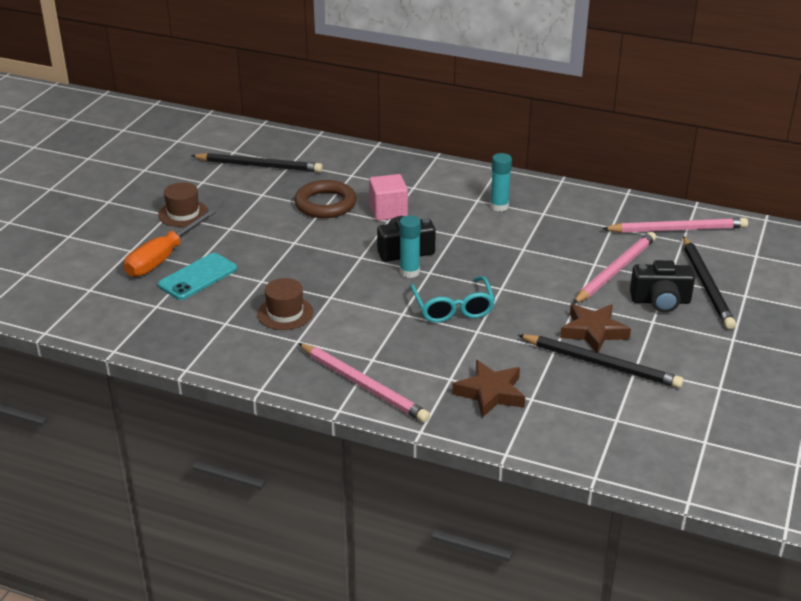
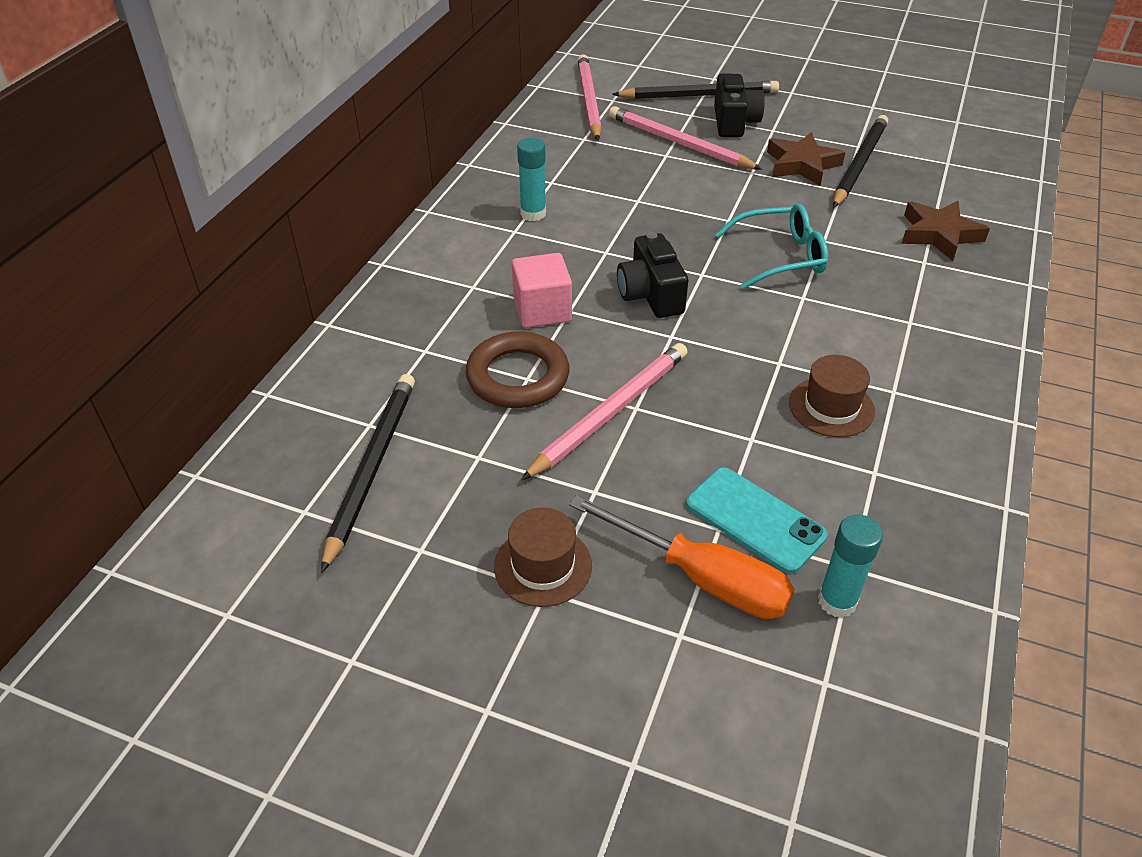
camera: 90 degrees left, 10 degrees up
(363, 385) = (966, 328): pink pencil -> pink pencil (610, 412)
(409, 272) = (704, 291): turquoise glue stick -> turquoise glue stick (837, 601)

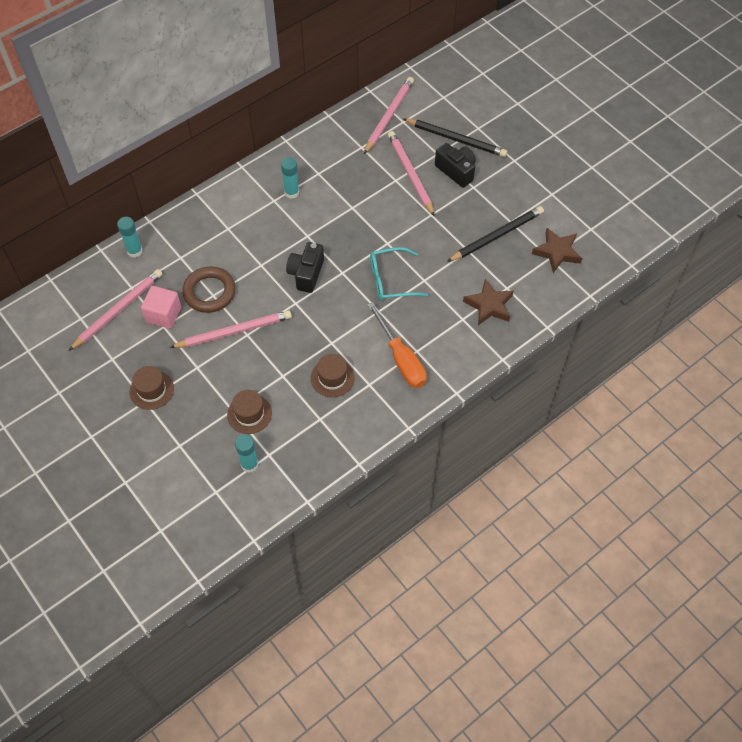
camera: 30 degrees right, 15 degrees up
(334, 372) = (134, 251): none -> turquoise glue stick
(371, 468) = (118, 310): black pencil -> pink pencil
(542, 310) = (248, 259): pink cube -> pink cube (163, 314)
(701, 578) = (207, 427): orange screwdriver -> orange screwdriver (401, 359)
(734, 122) = (456, 171): black camera -> black camera turned 75 degrees counterclockwise
(755, 520) = (249, 414): turquoise phone -> brown hat
(780, 256) = (391, 280): turquoise glasses -> turquoise glasses turned 150 degrees clockwise
(802, 164) = (464, 221): brown star -> brown star (557, 252)

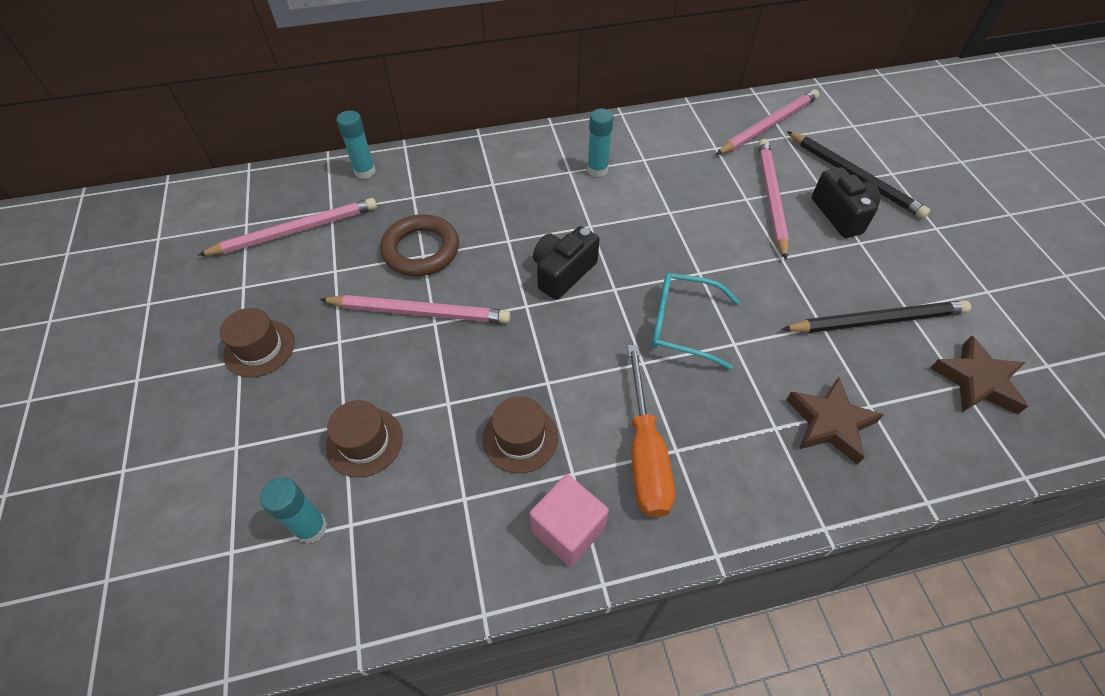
camera: 25 degrees right, 5 degrees down
(163, 314) = (345, 256): pink cube -> pink cube (568, 529)

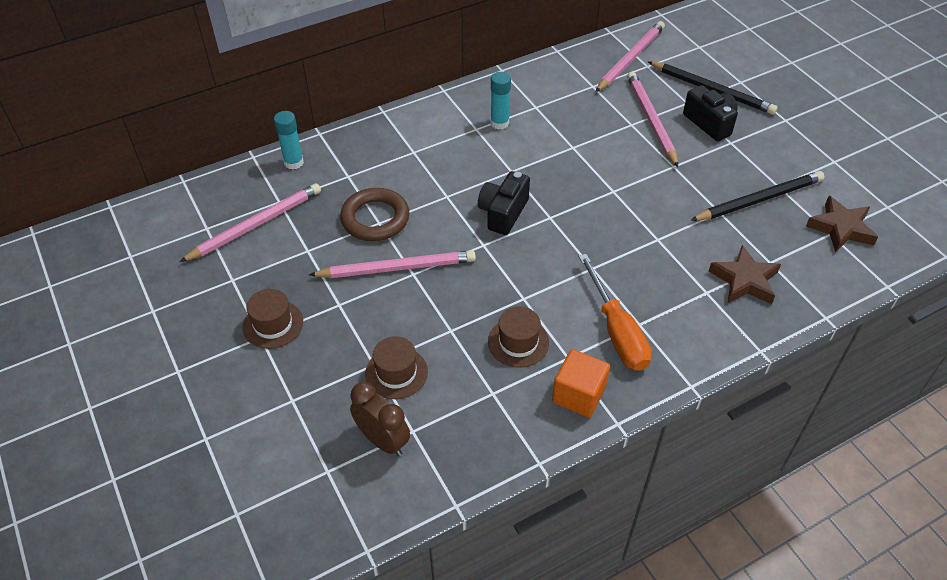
camera: 15 degrees left, 5 degrees down
(311, 528) = (383, 440): turquoise glue stick -> brown clock
(568, 529) = (578, 395): pink cube -> orange cube
(682, 325) = (613, 234): turquoise glasses -> none

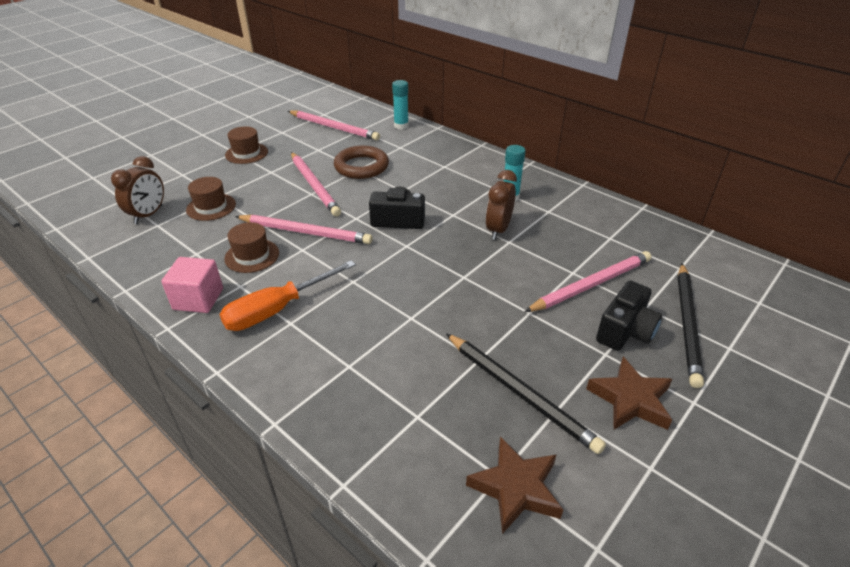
camera: 70 degrees right, 10 degrees down
(551, 148) = (498, 230): none -> brown clock
(578, 395) = (198, 299): orange cube -> pink cube
(630, 59) = (679, 254): pink pencil -> pink pencil (305, 232)
(744, 280) = (378, 396): brown star -> brown star (630, 399)

